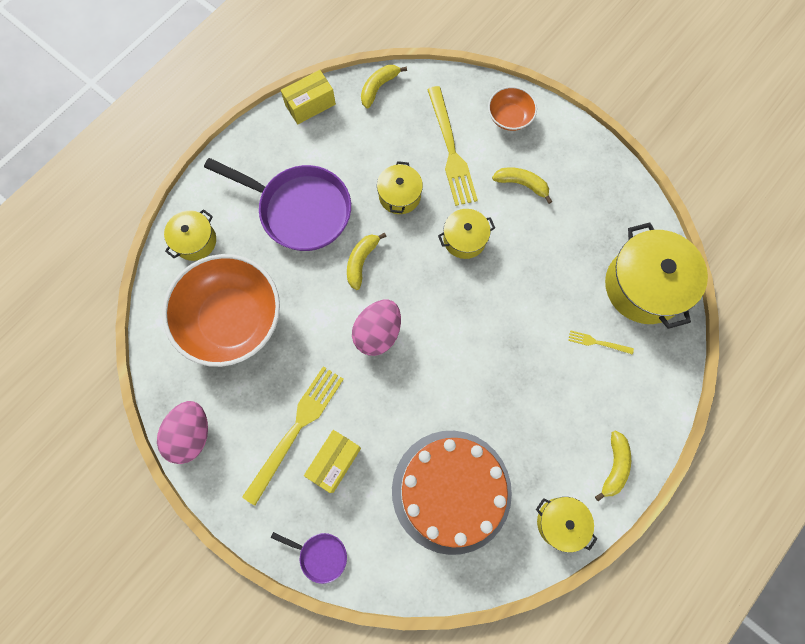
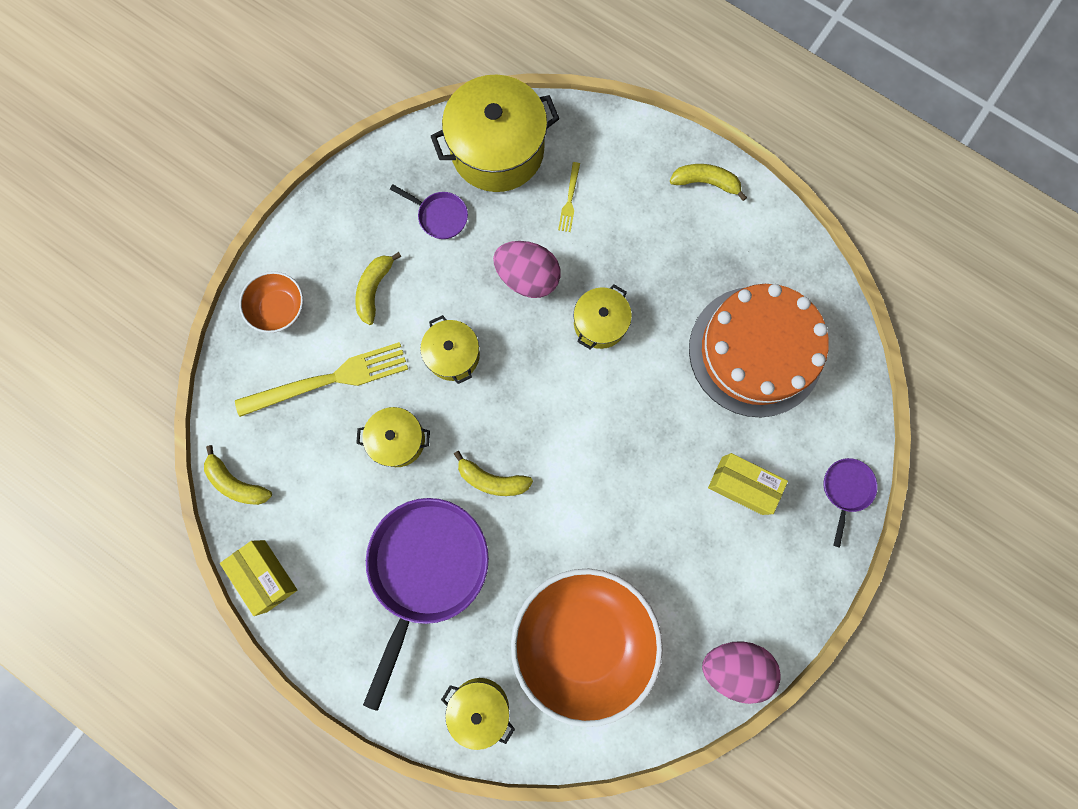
camera: 95 degrees left, 5 degrees up
(296, 429) = (711, 535): yellow fork -> none
(378, 333) = (583, 450): pink egg -> pink egg (527, 278)
(560, 522) = (771, 236): yellow pot -> yellow pot (600, 323)
(583, 236) = (440, 216): none -> purple pan

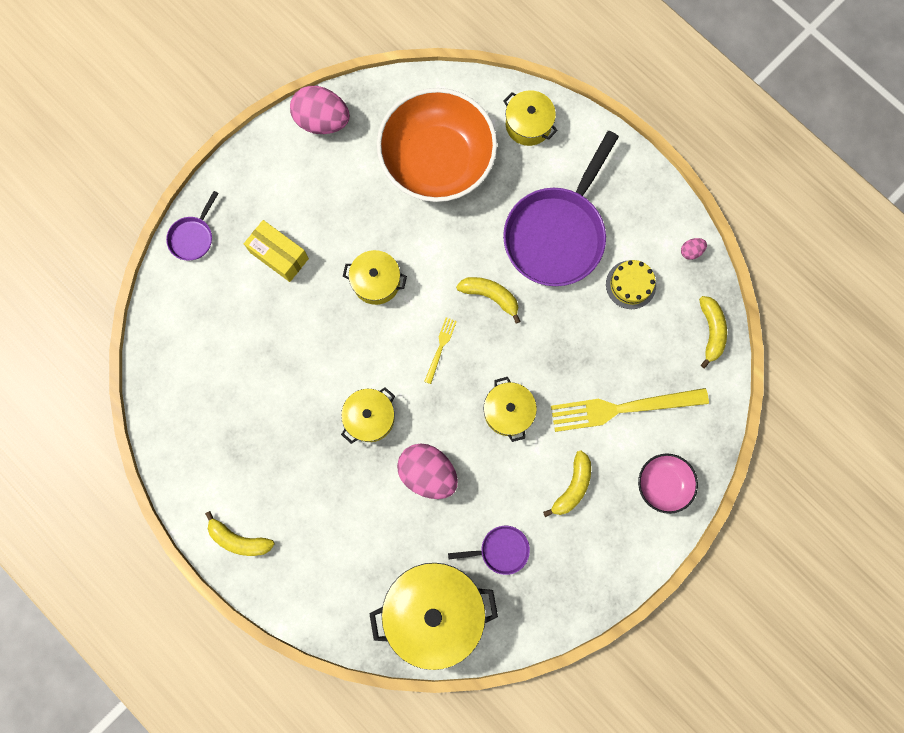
camera: 170 degrees left, 0 degrees up
(237, 483) = (711, 331): yellow banana -> yellow banana turned 45 degrees clockwise
(266, 575) = (691, 251): yellow box -> pink egg
(279, 308) = (663, 484): orange bowl -> pink bowl
(333, 522) = (630, 284): none -> yellow cake
(398, 440) = (567, 344): yellow pot -> yellow pot (376, 282)
(440, 216) = (501, 550): purple pan -> purple pan turned 135 degrees clockwise
(569, 200) = (373, 545): yellow fork -> yellow fork (440, 348)
(755, 351) = (236, 367): orange cake -> none

